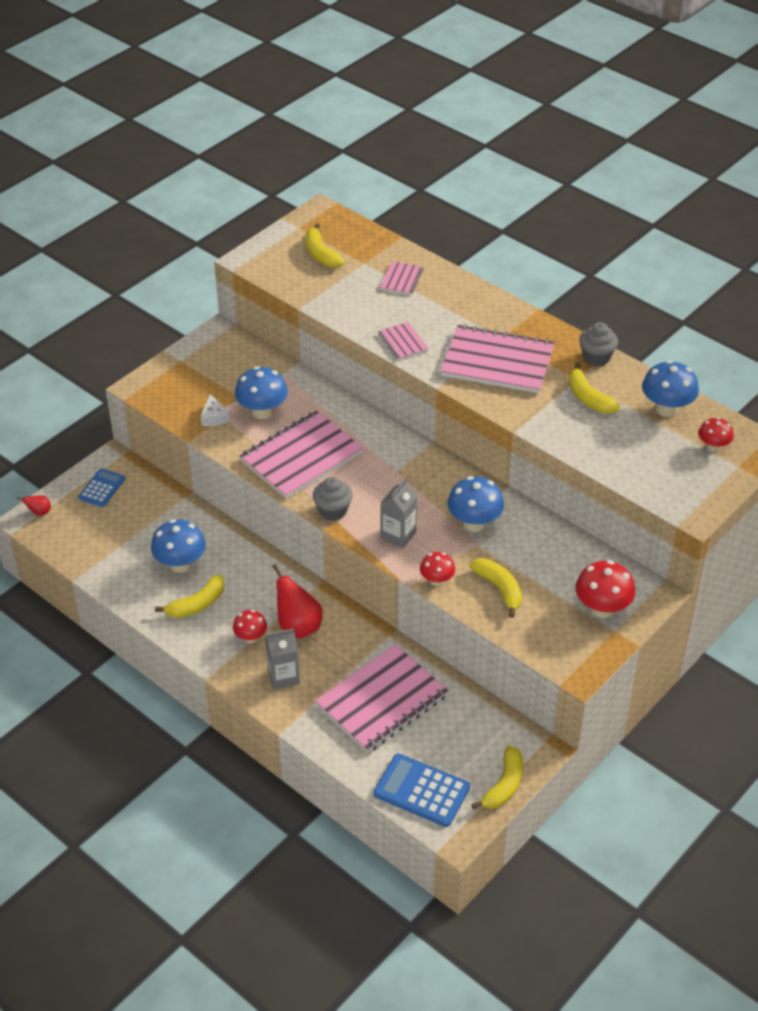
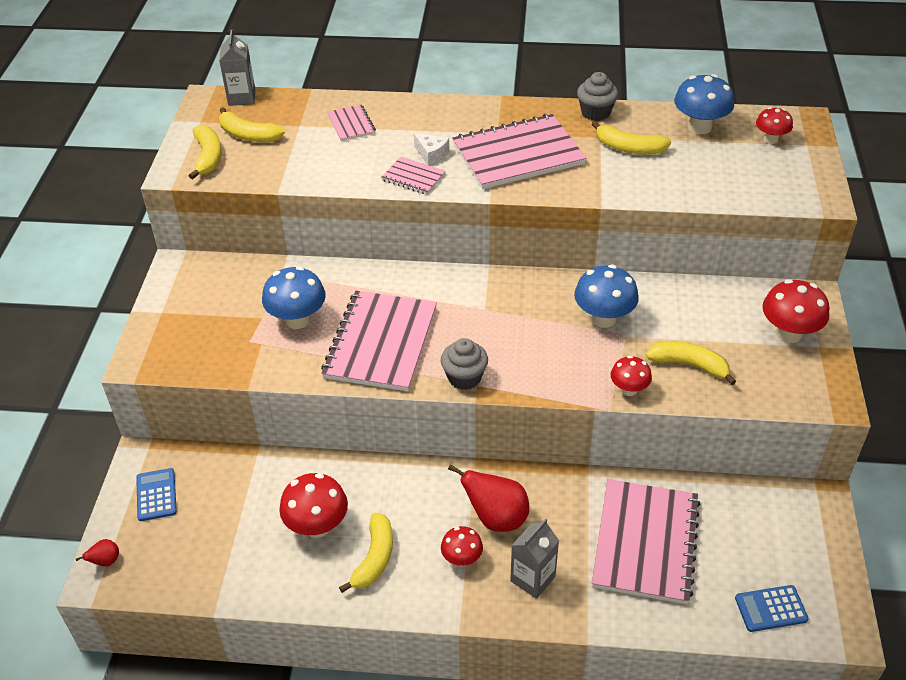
camera: 35 degrees left, 0 degrees up
(180, 564) = (317, 526): blue mushroom -> red mushroom
(214, 417) = (252, 350): white cheese -> white cheese (431, 155)
(398, 535) = (549, 367): grey carton -> grey carton (242, 98)
(421, 791) = (771, 609): blue calculator -> blue calculator, size x0.63
(504, 785) = (830, 553): yellow banana -> yellow banana (208, 157)

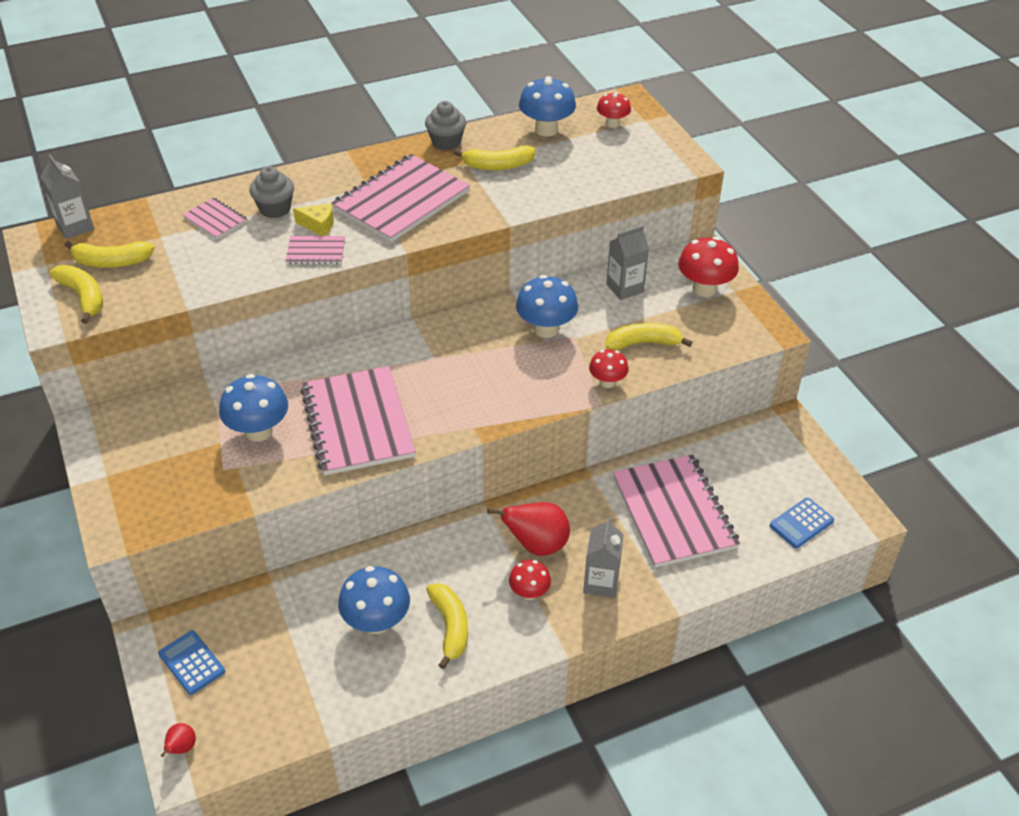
camera: 30 degrees left, 0 degrees up
(317, 526) = (376, 622): red mushroom -> blue mushroom
(431, 155) = (318, 225): white cheese -> yellow cheese
(464, 377) = (458, 425): grey cupcake -> grey cupcake (275, 209)
(706, 305) = (625, 288): none -> grey carton

